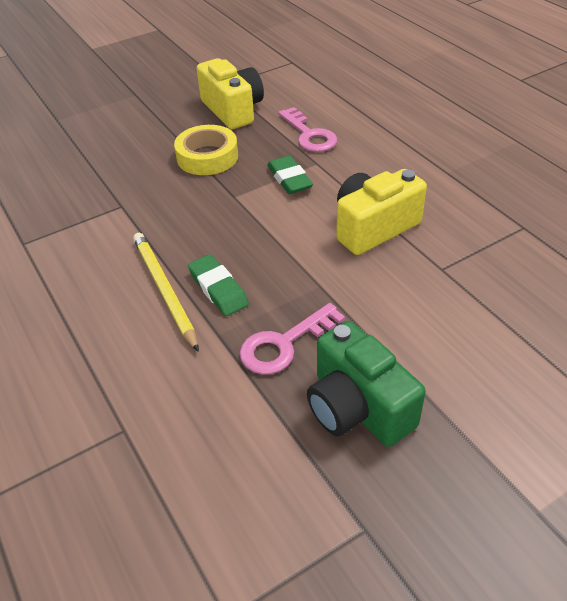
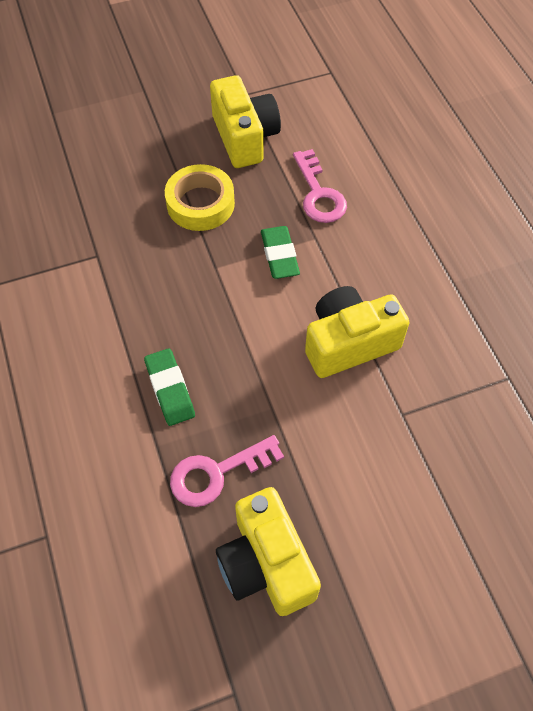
camera: 10 degrees right, 15 degrees up
(164, 290) = (117, 379): yellow pencil -> none
(357, 407) = (266, 563): green camera -> yellow camera

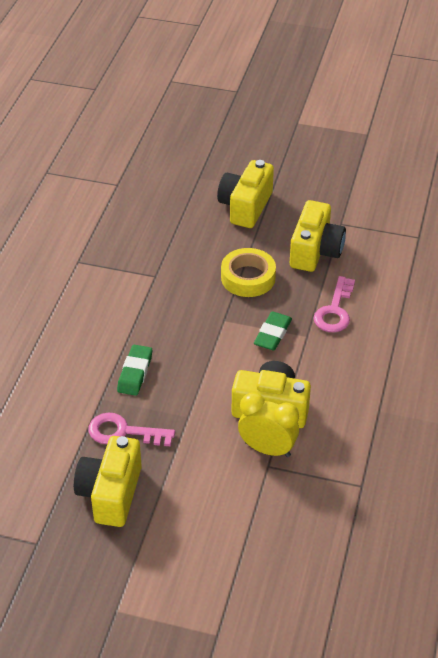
camera: 35 degrees right, 15 degrees down
(131, 123) = (245, 207): none -> yellow camera
(385, 395) = (267, 449): none -> yellow clock

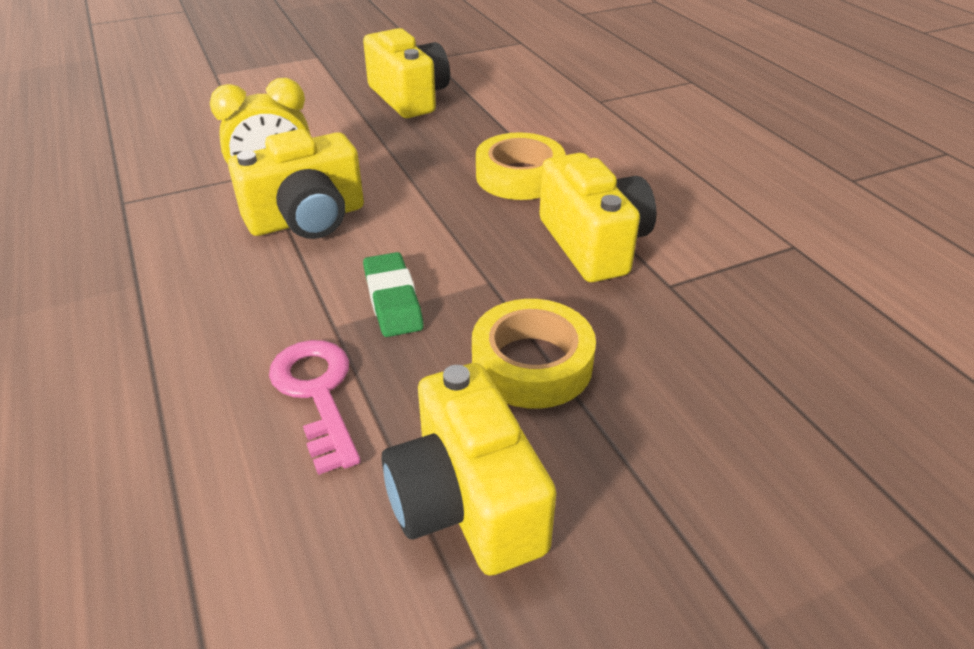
camera: 140 degrees right, 5 degrees down
(123, 432) = (458, 133): pink key -> none
(135, 373) = (519, 176): green eraser -> yellow tape
(245, 207) = (735, 521): yellow camera -> yellow camera (593, 244)

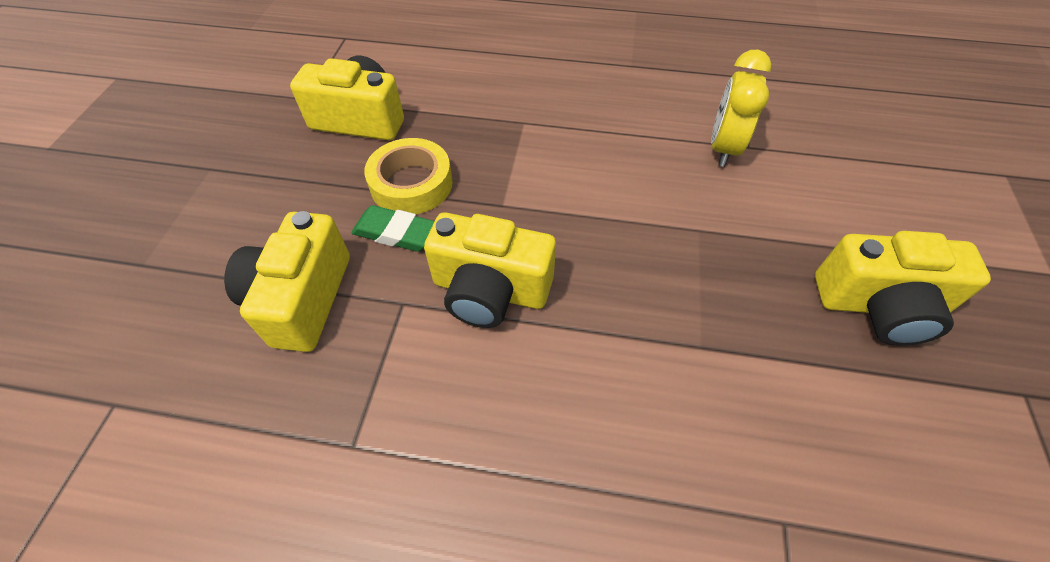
camera: 125 degrees right, 15 degrees up
(307, 219) = (655, 148): yellow camera -> yellow camera (302, 299)
(317, 393) = (475, 100): pink key -> none
(392, 300) = (525, 153): green eraser -> green eraser (396, 233)
(519, 176) = (633, 305): yellow tape -> none

